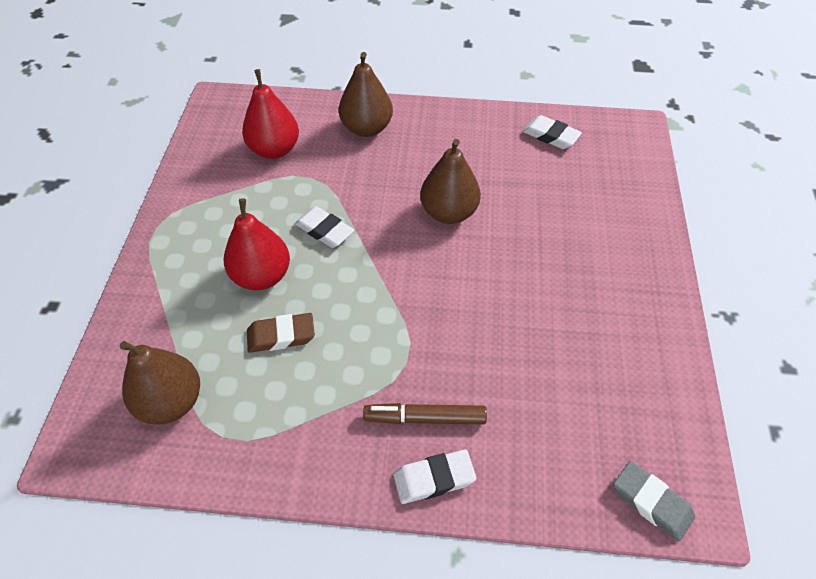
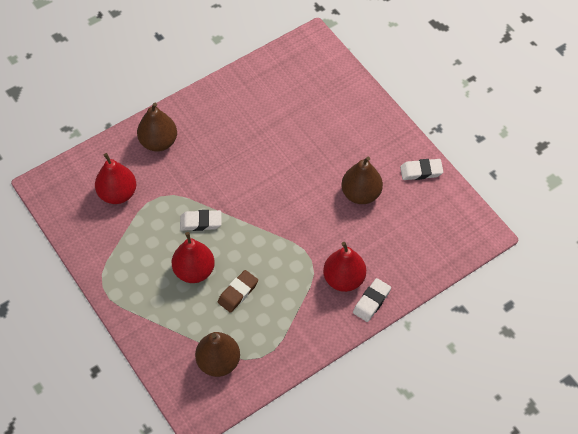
camera: 40 degrees left, 5 degrees up
(425, 418) = (344, 279): brown marker -> red pear
(449, 212) = (257, 165): brown pear -> brown pear (361, 194)
(550, 136) = (270, 76): white eraser -> white eraser (421, 171)
(651, 502) = (466, 243): grey eraser -> none

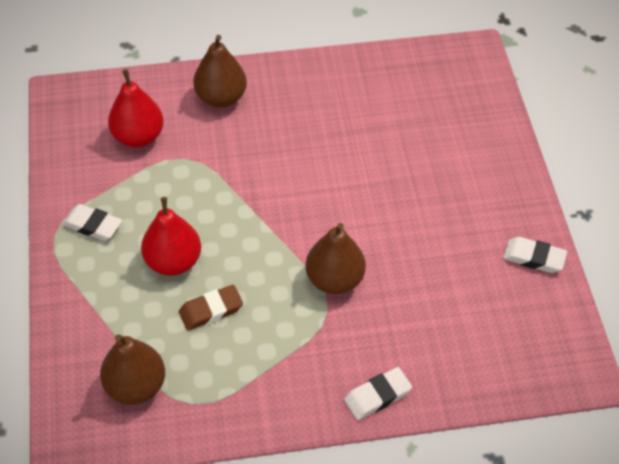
camera: 25 degrees right, 5 degrees down
(201, 222) = (216, 208): white eraser -> white eraser (92, 225)
(344, 279) = (356, 351): red pear -> none
(361, 194) = (437, 254): brown pear -> brown pear (334, 279)

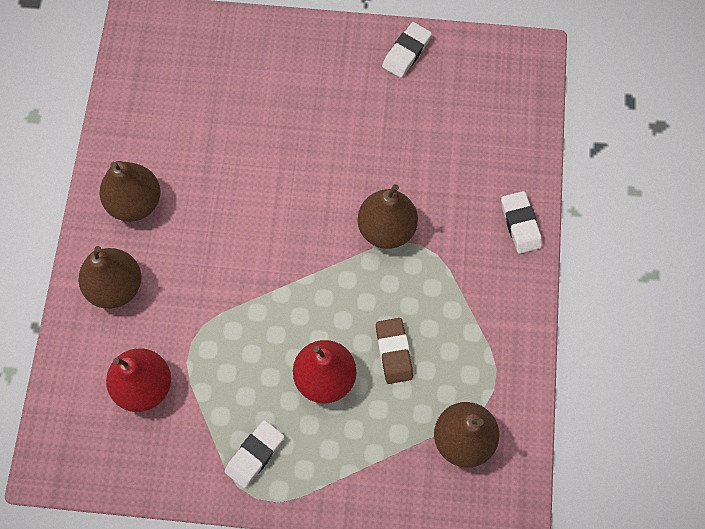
camera: 75 degrees left, 15 degrees up
(301, 91) = (135, 203): none -> brown pear

